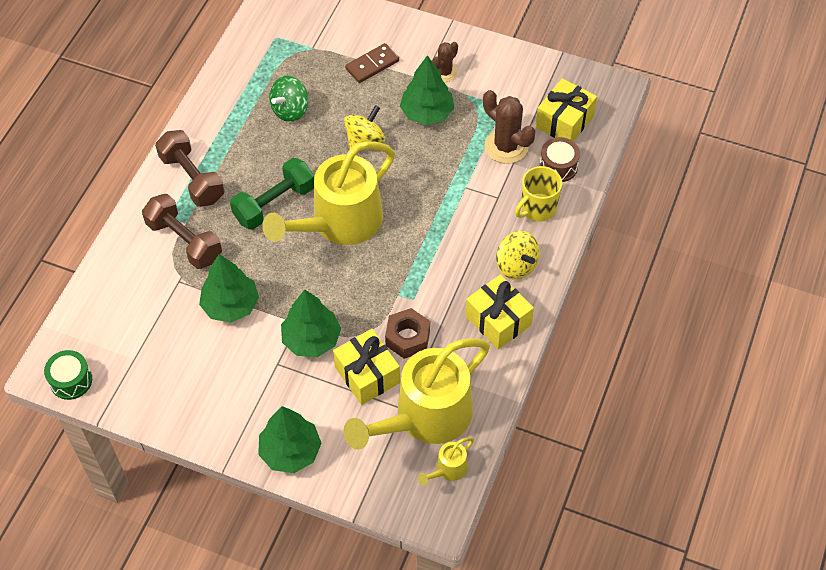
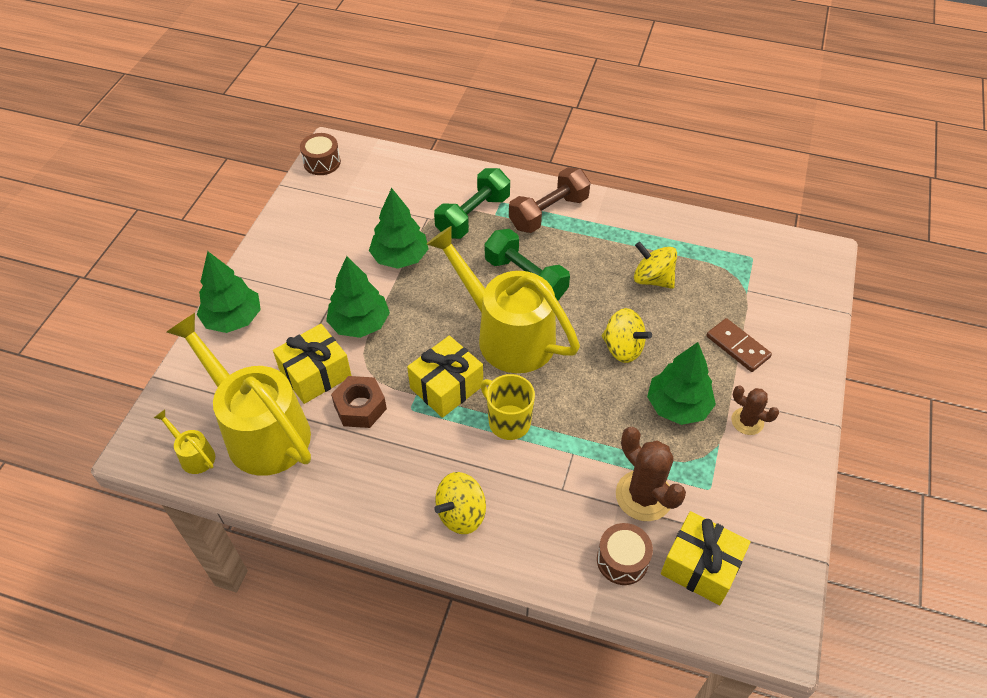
camera: 85 degrees right, 5 degrees down
(71, 380) = (322, 162): green drum -> brown drum
(184, 241) = (473, 216): brown dumbbell -> green dumbbell
(290, 110) = (652, 279): green spinning top -> yellow spinning top
(498, 320) = (382, 497): yellow gift -> yellow gift (446, 387)
(506, 146) = (644, 496): brown cactus -> brown cactus turned 75 degrees counterclockwise
(538, 209) = (550, 536): yellow mug -> yellow mug (508, 422)

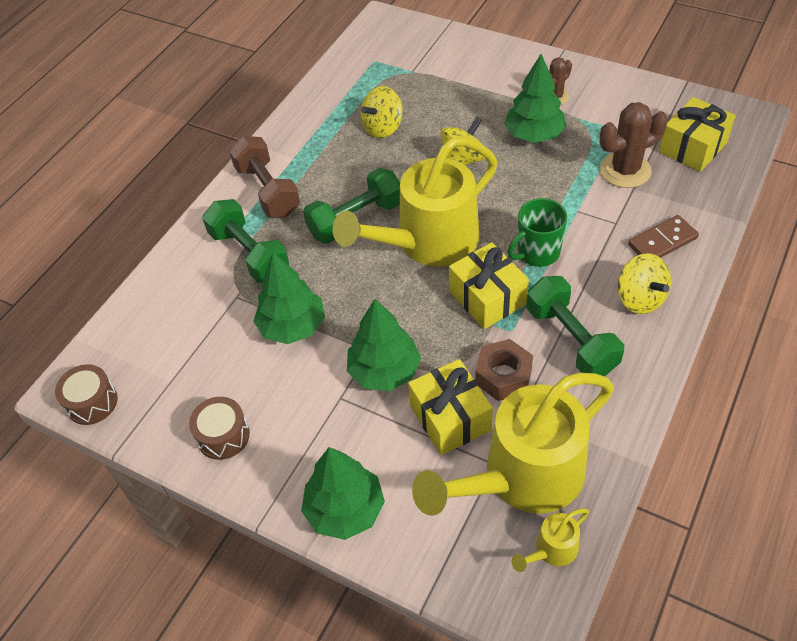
camera: 75 degrees left, 0 degrees up
(404, 456) = (571, 339): none -> green dumbbell
(508, 422) = (537, 253): yellow mug -> green mug
(622, 560) = (688, 193): brown drum -> brown drum (223, 436)
(738, 347) = (475, 88): brown domino -> brown domino (662, 241)

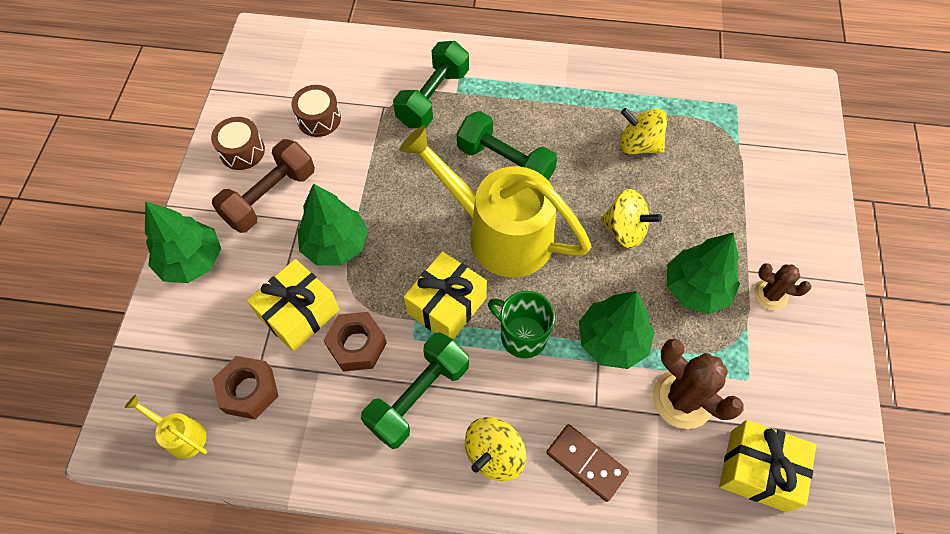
camera: 65 degrees right, 10 degrees up
(92, 402) = (252, 56): brown drum -> brown drum (319, 119)
(268, 191) = (513, 82): brown dumbbell -> brown dumbbell (270, 197)
(292, 326) = (363, 159): green tree -> green tree (612, 340)
(521, 478) = (249, 391): yellow watering can -> brown nut

